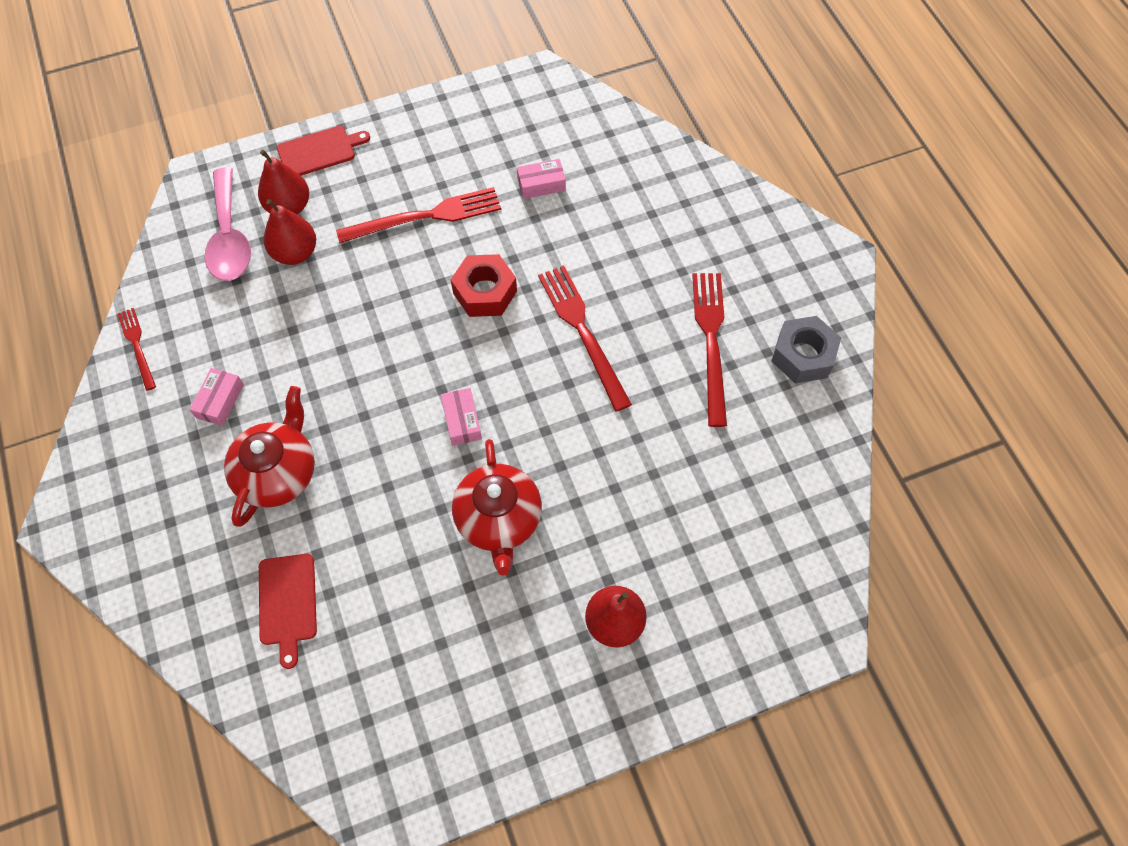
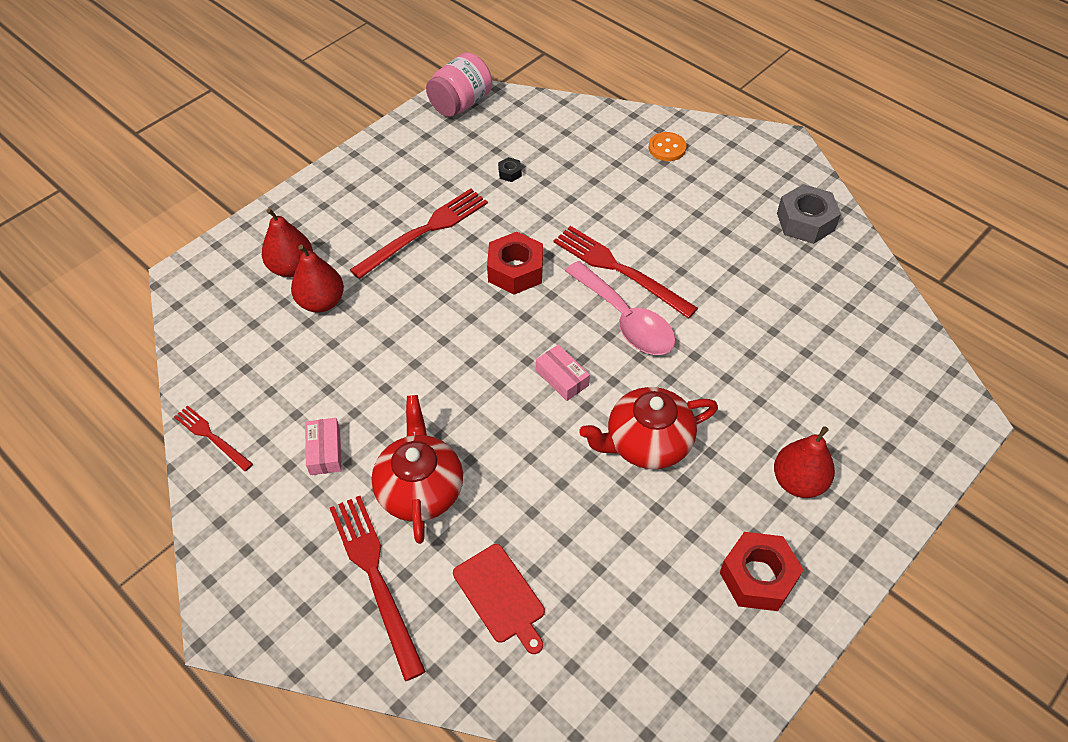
camera: 25 degrees left, 10 degrees down
(229, 237) = (249, 312): pink spoon -> pink spoon (625, 319)
(319, 151) = (293, 214): red cutting board -> none
(499, 519) = (646, 443): red teapot -> red teapot turned 105 degrees clockwise
(517, 694) = (757, 577): none -> red nut
(539, 88) = (460, 104): none -> pink jar
(541, 184) = (510, 173): pink box -> black nut
(711, 342) = (728, 238): red fork -> red fork (376, 578)
(713, 216) = (667, 148): none -> orange button

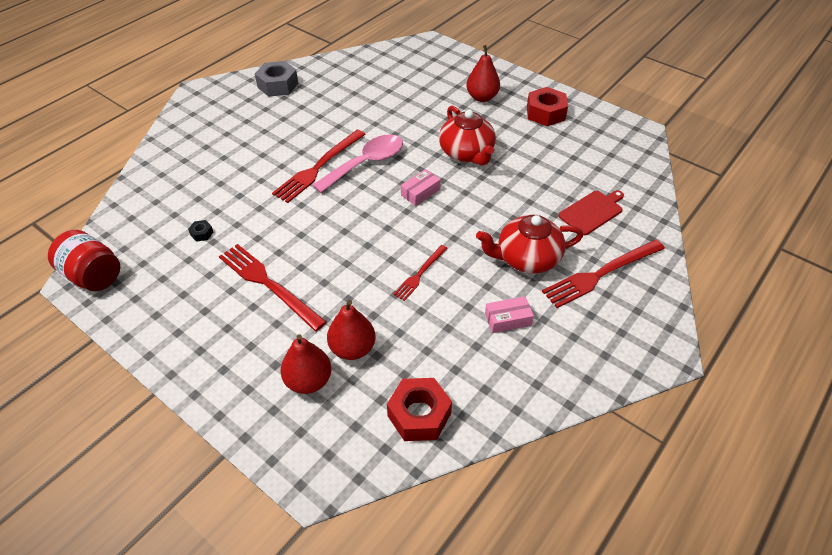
camera: 95 degrees left, 5 degrees down
(212, 437) = (510, 404): red fork -> red fork (420, 273)
(460, 104) = (93, 276): pink jar -> red jar
(515, 270) = (317, 222): red nut -> red nut (419, 415)
(667, 148) = (190, 145): orange button -> none

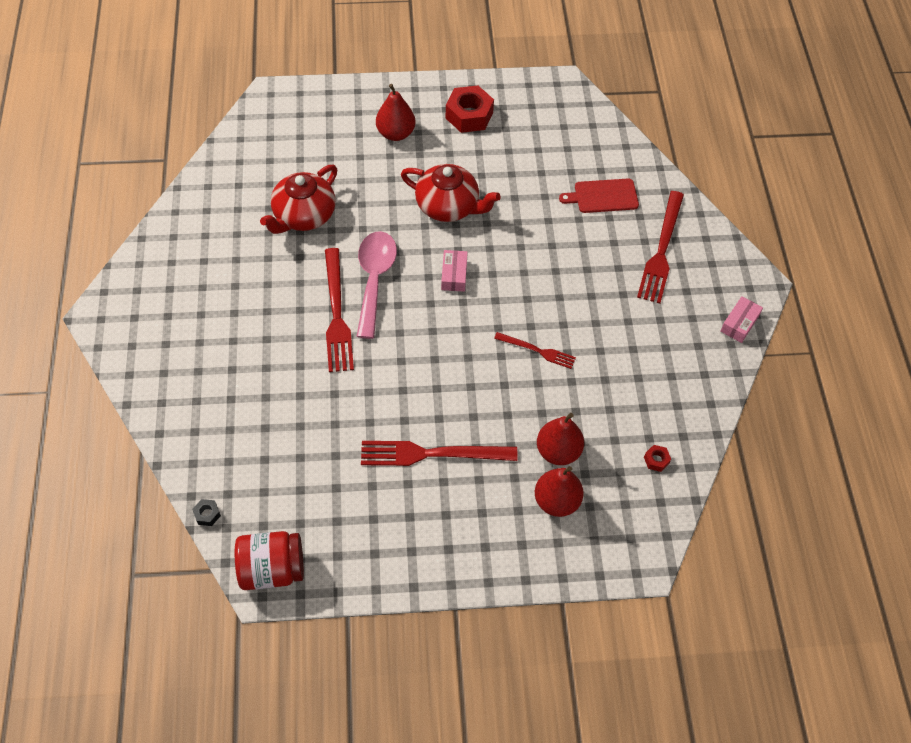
camera: 45 degrees left, 10 degrees up
(202, 233) = (315, 456): black nut -> black nut (207, 514)
(278, 85) = (178, 251): grey nut -> none
(419, 415) = (656, 460): red nut -> red nut, size x0.44
(420, 273) = (537, 350): red fork -> red fork turned 60 degrees counterclockwise
(508, 319) = (637, 339): pink box -> pink box (739, 323)
(526, 258) = (598, 276): red teapot -> red teapot (303, 215)
(592, 211) = (603, 196): red cutting board -> red cutting board turned 105 degrees counterclockwise

